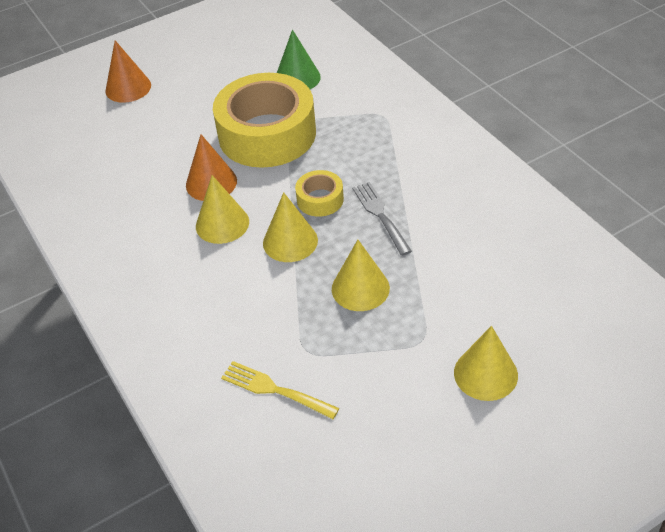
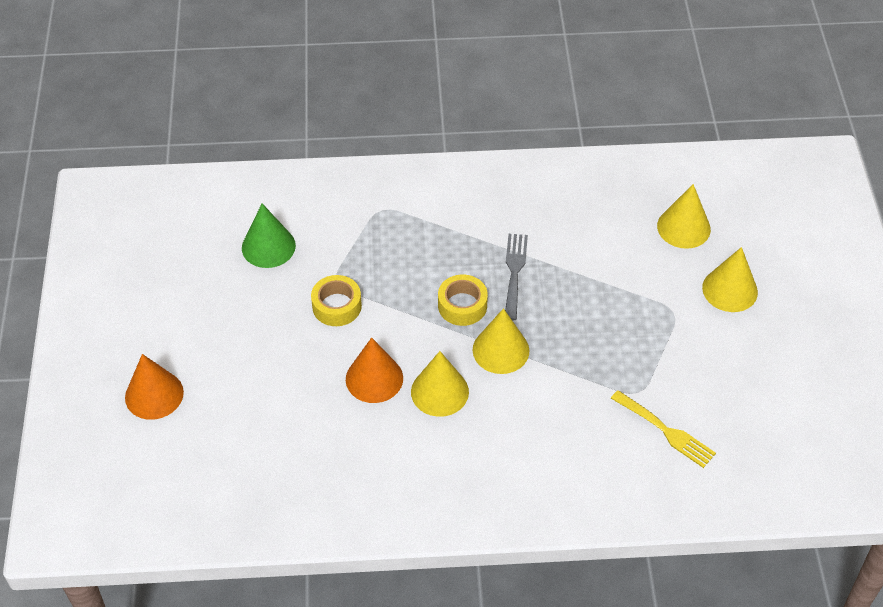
camera: 65 degrees left, 5 degrees up
(267, 134) = (337, 306): yellow tape -> yellow tape, size x0.44
(275, 390) = (665, 431): yellow fork -> yellow fork turned 105 degrees counterclockwise
(360, 288) = (591, 325): yellow cone -> yellow cone (683, 227)
(380, 215) = (514, 272): grey fork -> grey fork turned 90 degrees clockwise

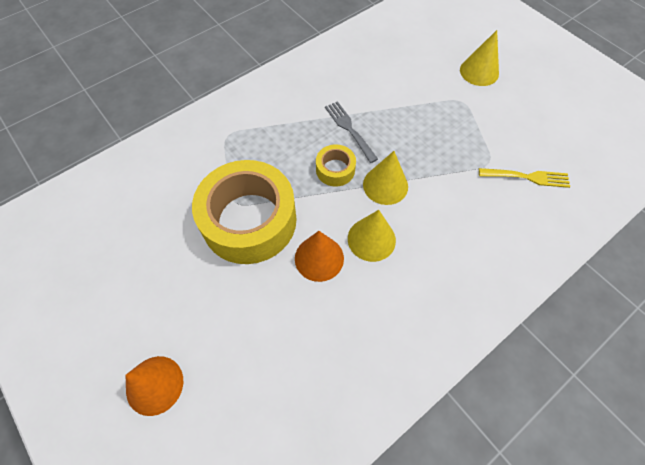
camera: 35 degrees left, 10 degrees up
(268, 246) = (163, 205): green cone -> none
(337, 306) = (249, 220): yellow tape -> yellow tape, size x2.25
(683, 227) = (421, 50): yellow cone -> none

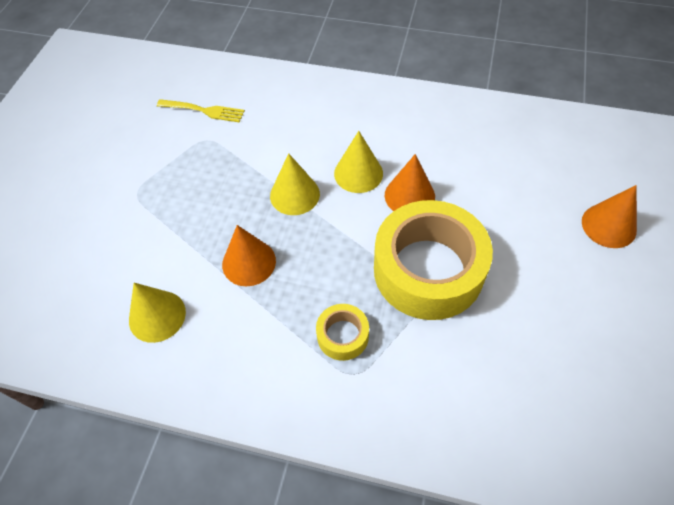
camera: 125 degrees left, 5 degrees down
(335, 170) = (311, 242): yellow tape -> yellow tape (342, 336)
(349, 129) = (249, 262): grey fork -> orange cone
(479, 71) = (77, 200): yellow cone -> yellow cone (157, 316)
(527, 177) = (204, 111): yellow fork -> yellow fork turned 135 degrees clockwise

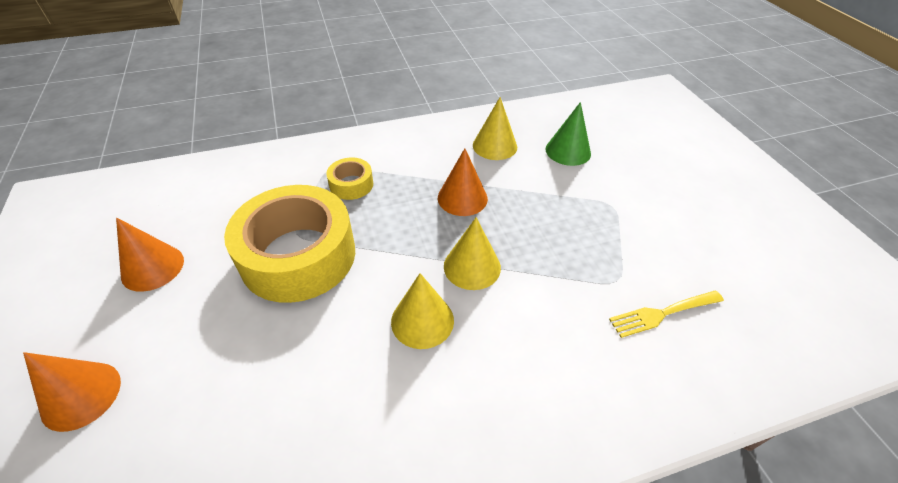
camera: 145 degrees right, 10 degrees down
(97, 269) = (568, 151): none -> green cone
(409, 195) = (349, 321): orange cone -> orange cone (152, 267)

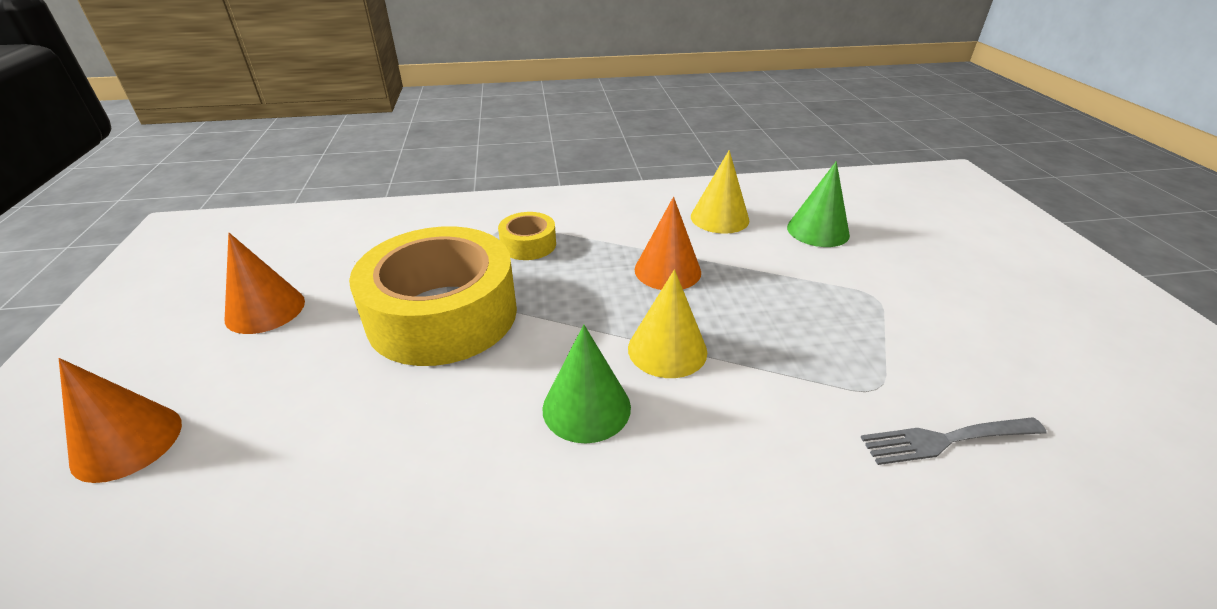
camera: 10 degrees right, 10 degrees down
(422, 320) = (586, 407): yellow cone -> green cone
(662, 313) = (946, 439): yellow fork -> grey fork

